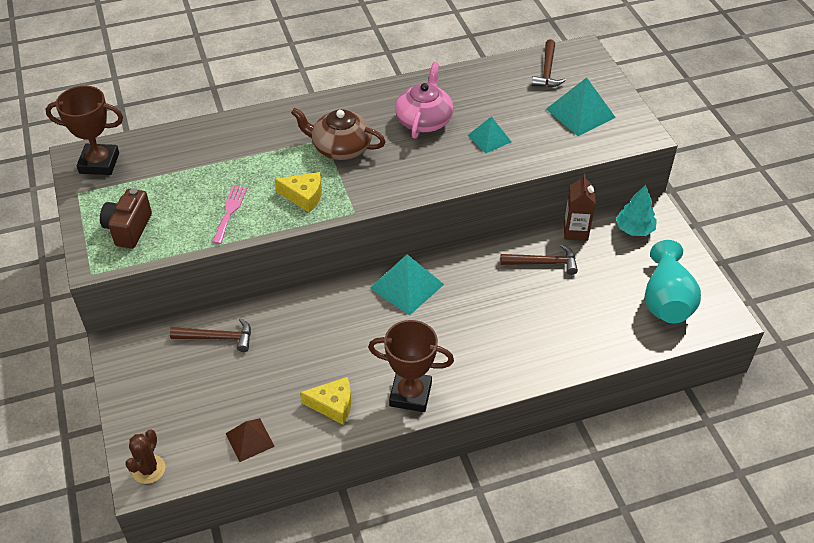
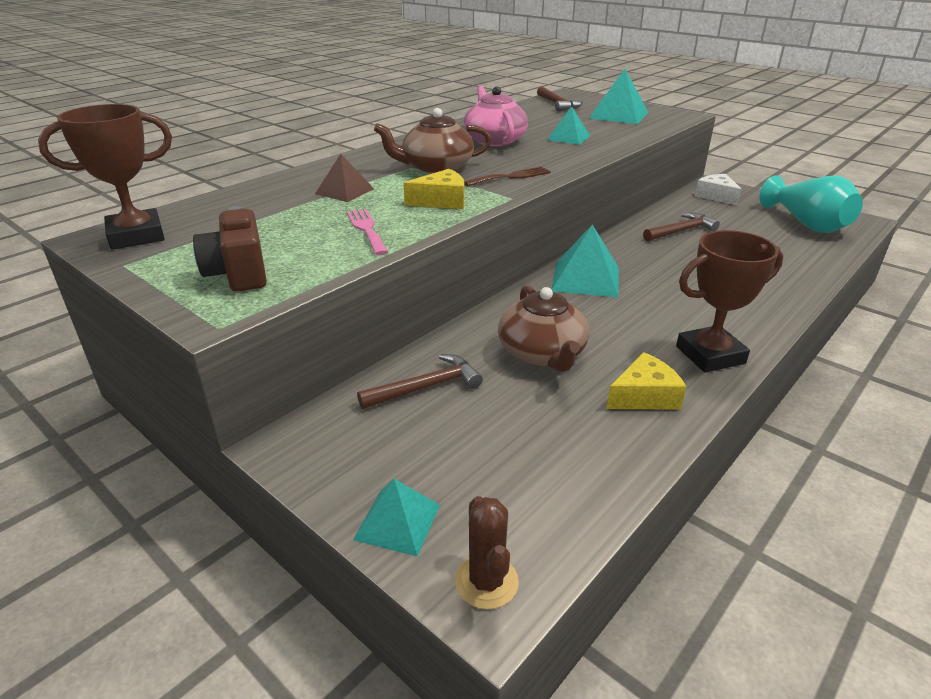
camera: 30 degrees left, 15 degrees down
(136, 418) = (397, 522): none -> turquoise pyramid
(249, 439) = (591, 473): brown pyramid -> brown pyramid (344, 191)
(307, 343) = (542, 353): none -> brown teapot
(381, 183) = (511, 177): none -> brown fork
(575, 231) = (676, 208): brown carton -> none
(634, 229) = (716, 196): turquoise tree -> white cheese

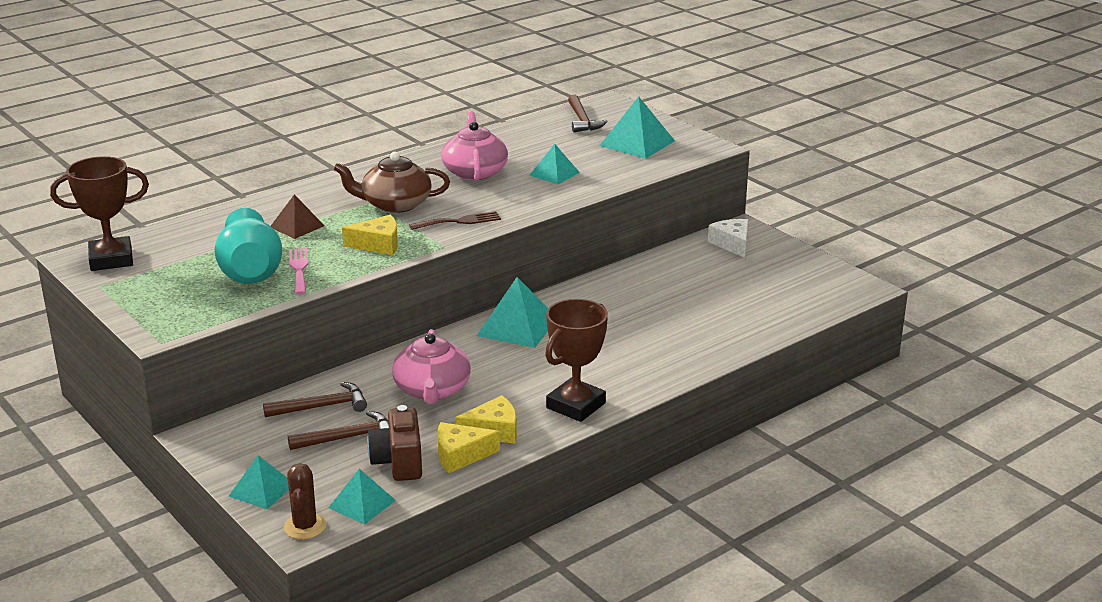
camera: 10 degrees right, 5 degrees down
(238, 274) = (184, 302): brown camera -> brown camera (398, 462)
(542, 353) = (432, 390): brown teapot -> pink teapot
(547, 527) = (362, 503): none -> turquoise pyramid
(628, 433) = (460, 455): none -> yellow cheese
(681, 231) = (654, 284): brown hammer -> brown hammer (348, 437)
(710, 355) = (576, 405): brown trophy -> brown trophy turned 45 degrees counterclockwise
(806, 224) = (798, 287): turquoise vase -> turquoise vase (250, 271)

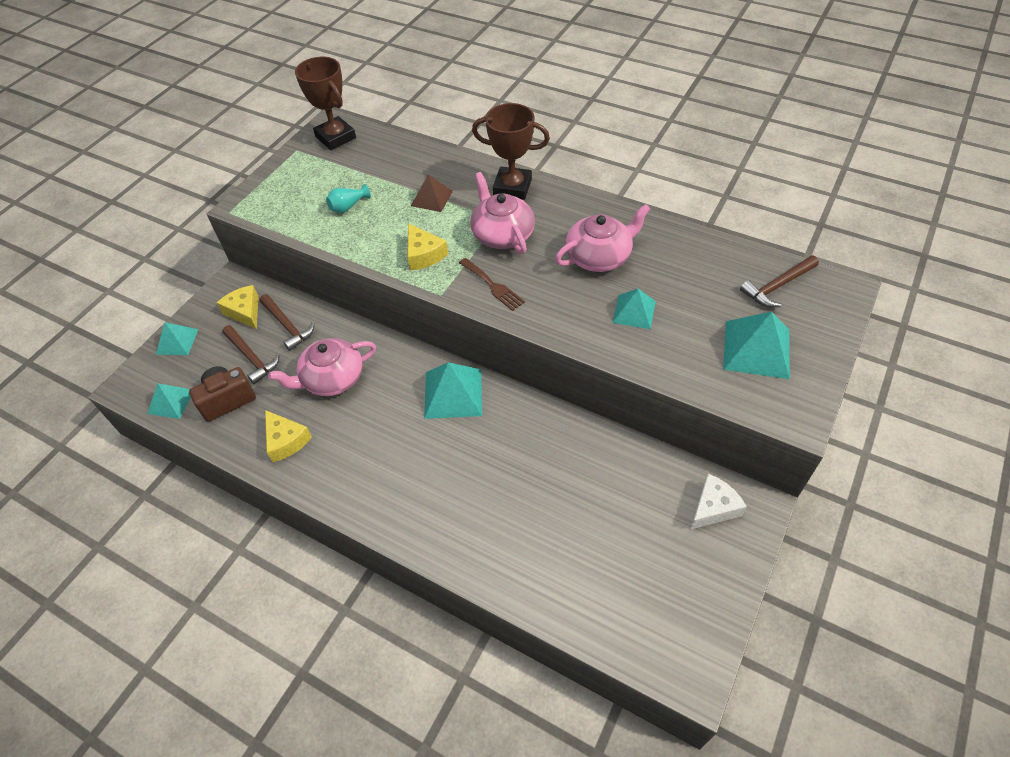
camera: 70 degrees right, 25 degrees up
(250, 271) = (348, 207): turquoise vase -> turquoise vase, size x0.47
(299, 269) = (362, 229): pink fork -> none
(305, 526) = (139, 383): brown cactus -> none
(395, 204) = (502, 234): brown teapot -> pink teapot
(460, 455) = (246, 433): yellow cheese -> yellow cheese (245, 311)
(576, 405) = (342, 483): brown trophy -> brown trophy (512, 187)

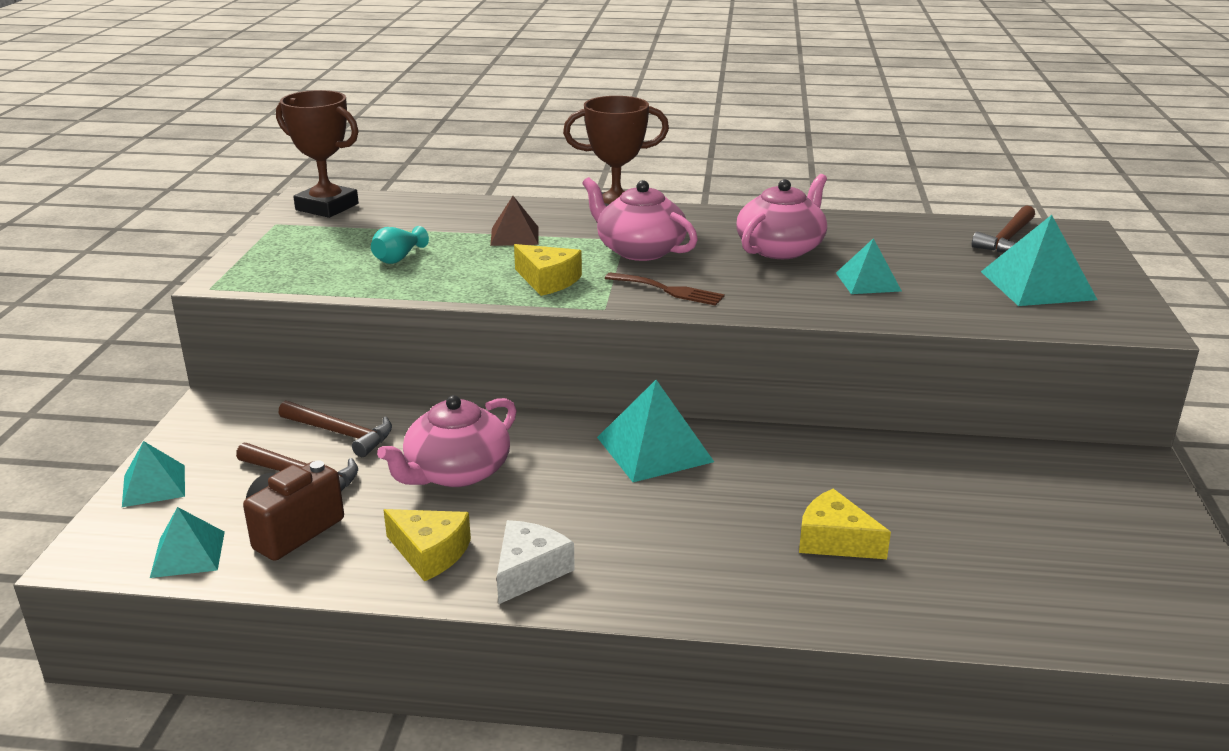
camera: 25 degrees left, 25 degrees down
(245, 311) = (256, 432): yellow cheese -> yellow cheese (834, 540)
(713, 507) = (1089, 478): white cheese -> white cheese (529, 571)

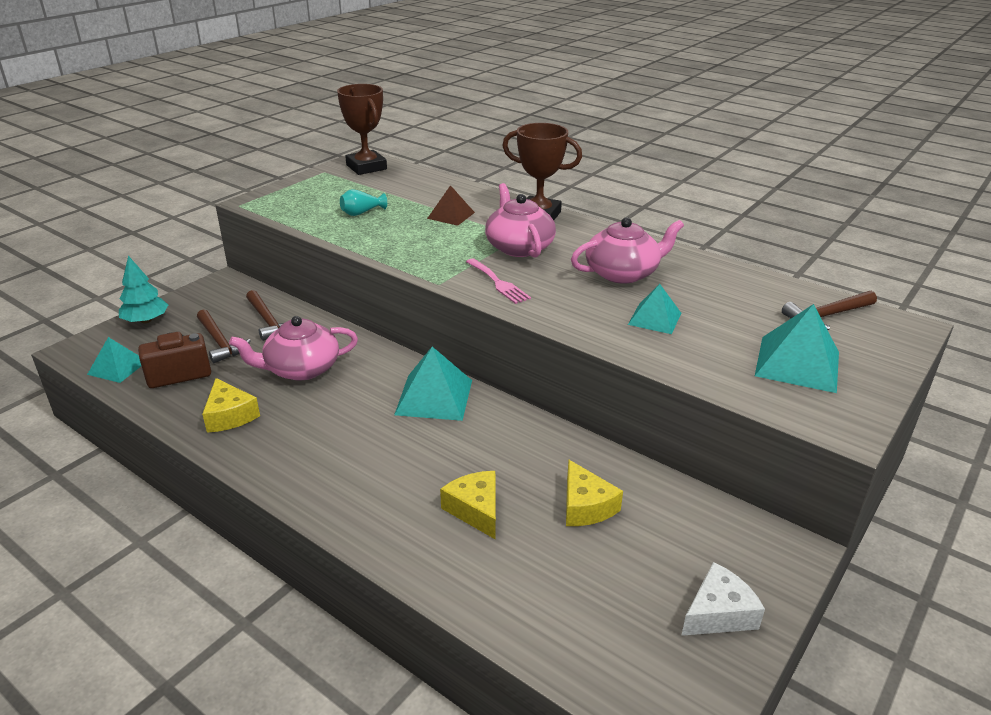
camera: 30 degrees right, 5 degrees up
(154, 485) = (146, 320): turquoise pyramid -> turquoise tree
(529, 571) = (267, 450): white cheese -> white cheese (718, 613)
(548, 280) = (429, 253): yellow cheese -> yellow cheese (585, 506)
(669, 290) = (498, 283): brown fork -> pink fork

